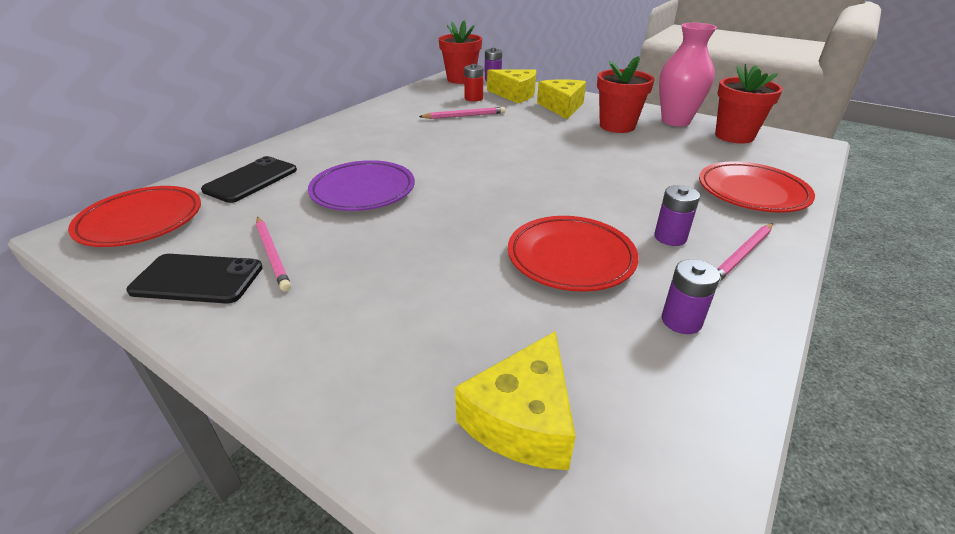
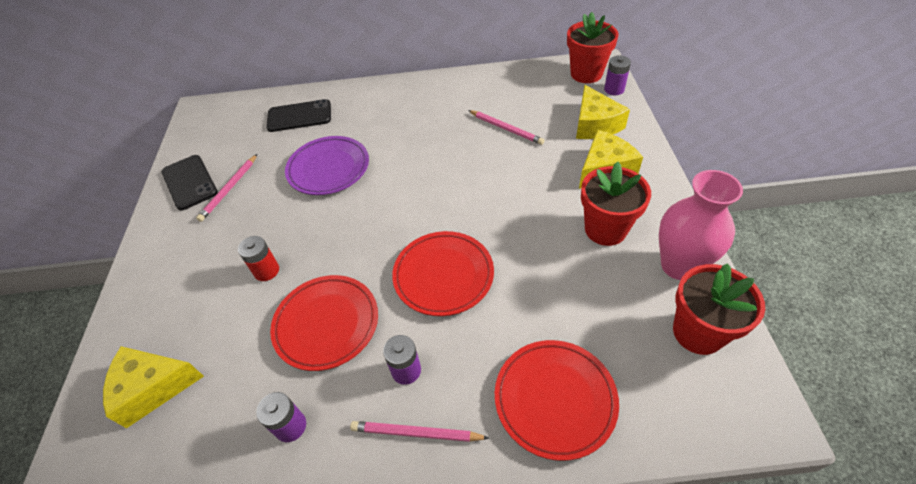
camera: 55 degrees right, 15 degrees up
(141, 221) = (224, 119): red plate -> red plate (443, 276)
(473, 98) = (551, 109): red battery -> red battery (266, 271)

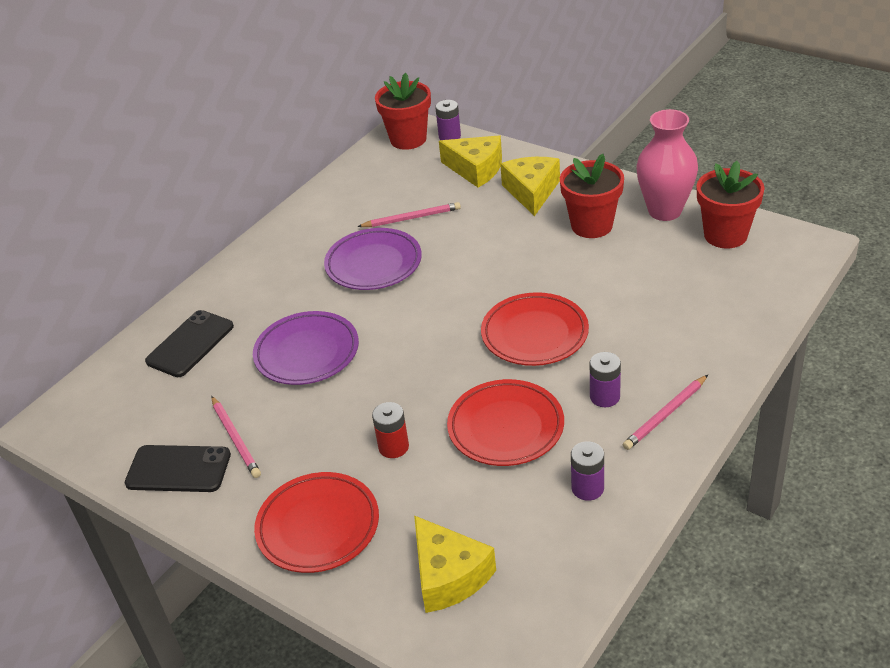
camera: 50 degrees left, 10 degrees down
(153, 388) = (448, 576): yellow cheese -> yellow cheese turned 60 degrees counterclockwise
(441, 142) = (373, 264): none -> purple plate
(555, 399) = (708, 329): red plate -> red plate (318, 526)

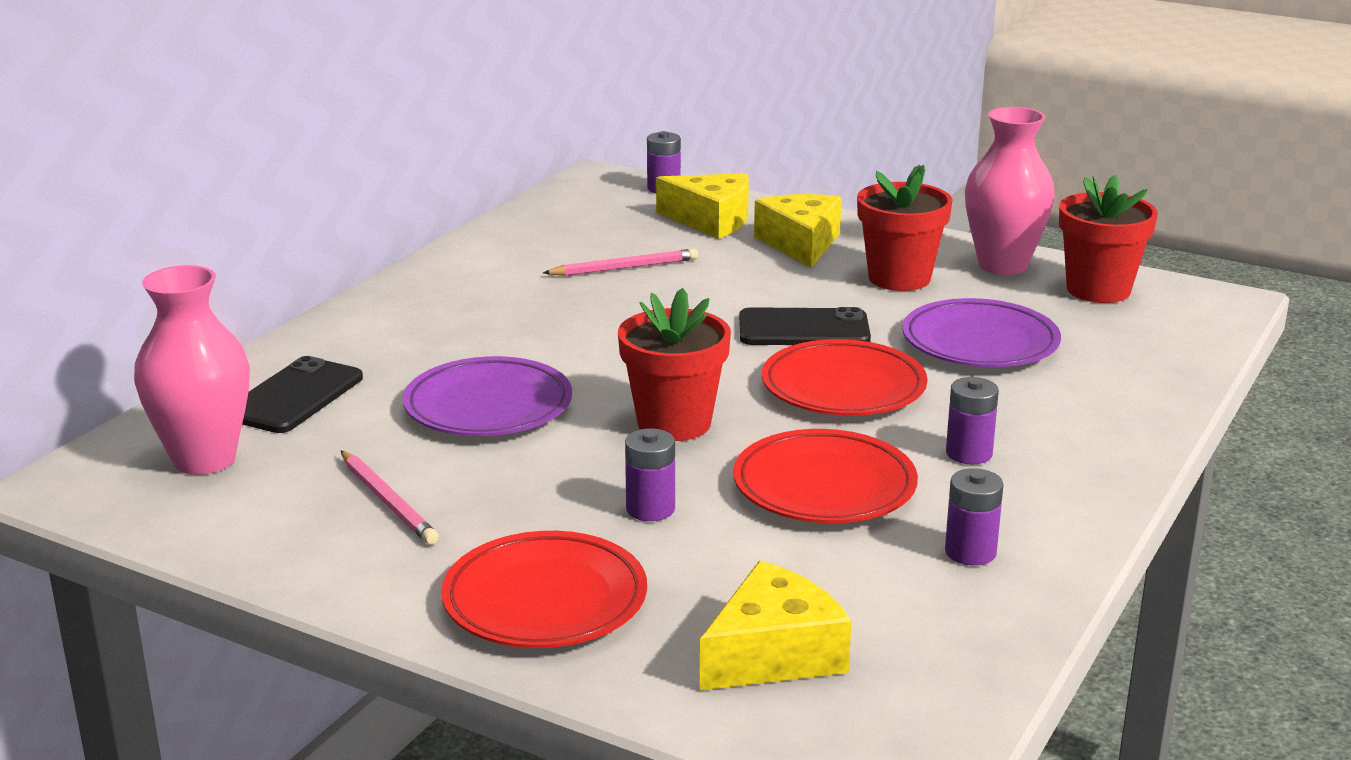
camera: 10 degrees left, 15 degrees down
(131, 401) = (204, 459): none -> pink vase
(178, 469) = (296, 536): black phone -> black phone (803, 329)
(373, 264) = (575, 314): purple plate -> purple plate (980, 343)
(393, 447) = (650, 509): red battery -> purple battery
(408, 139) = (601, 190): red flower pot -> red flower pot (674, 423)
(448, 576) = (774, 654): yellow cheese -> yellow cheese turned 90 degrees counterclockwise
(666, 415) = (1067, 472): pink pencil -> none

